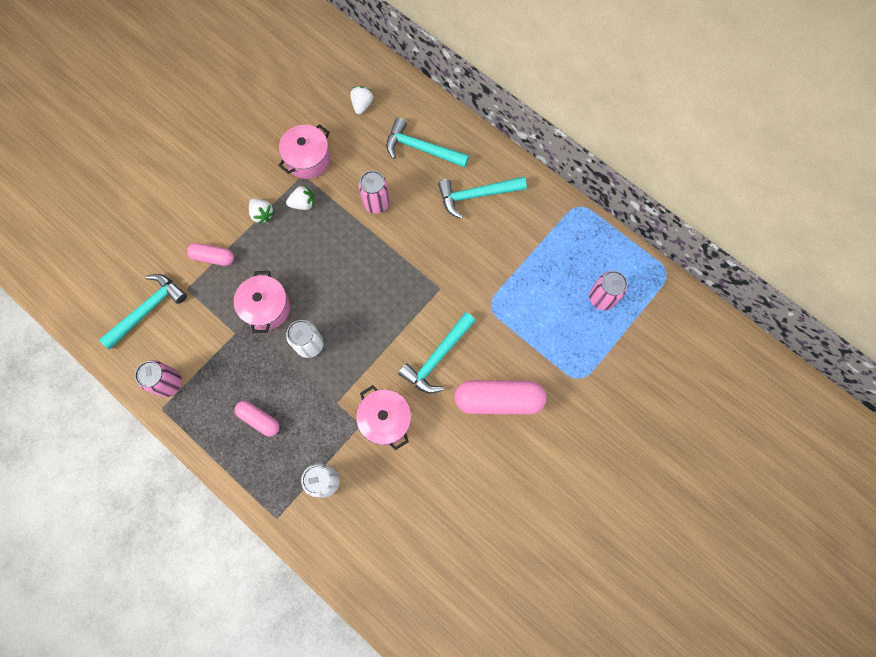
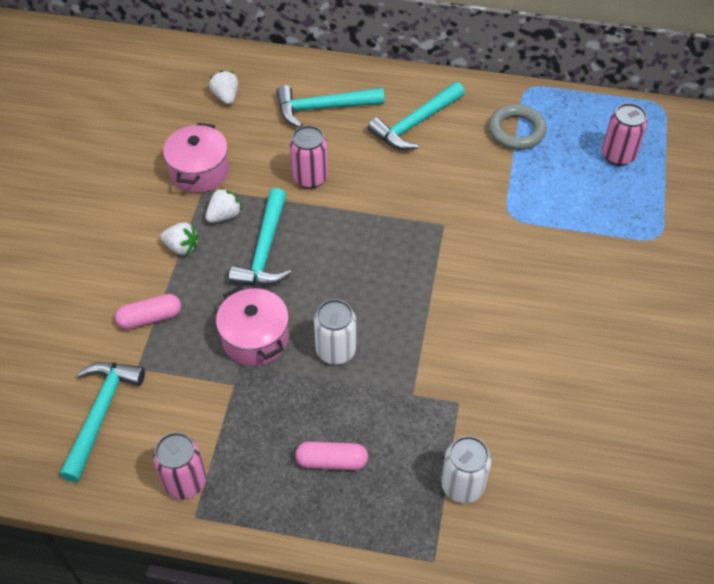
camera: 30 degrees left, 20 degrees down
(385, 420) = (484, 382): pink pot -> none
(437, 358) = (493, 291): turquoise hammer -> turquoise hammer (265, 250)
(498, 399) = (591, 298): pink capsule -> none
(543, 239) = (516, 131): none -> grey ring

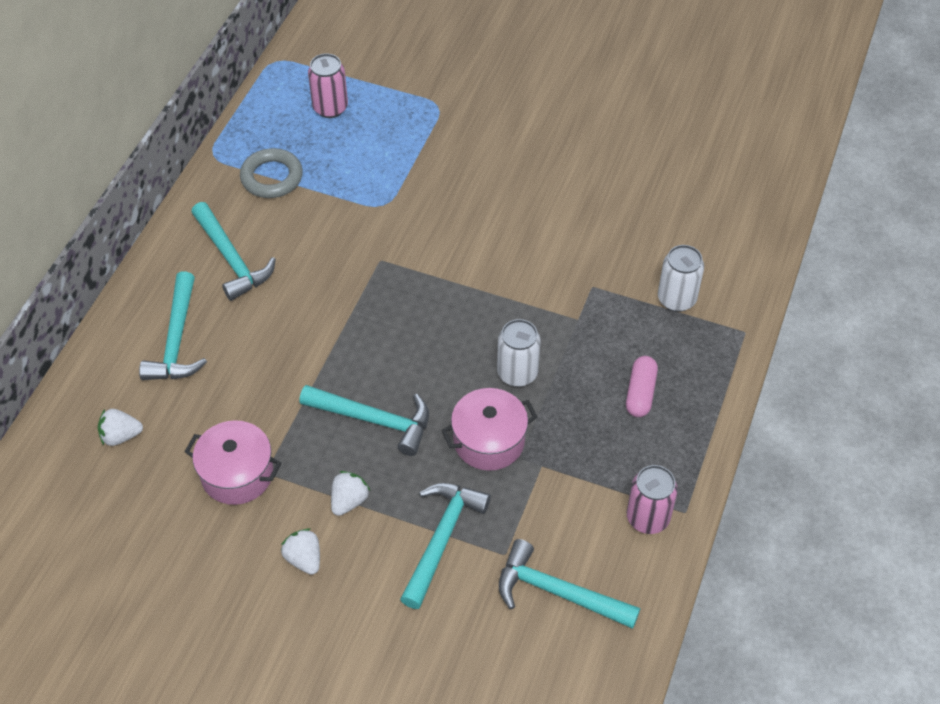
camera: 80 degrees left, 0 degrees up
(150, 318) = (442, 538): pink capsule -> turquoise hammer
(224, 215) = (313, 454): white strawberry -> white strawberry (304, 559)
(310, 178) = (281, 366): pink can -> none

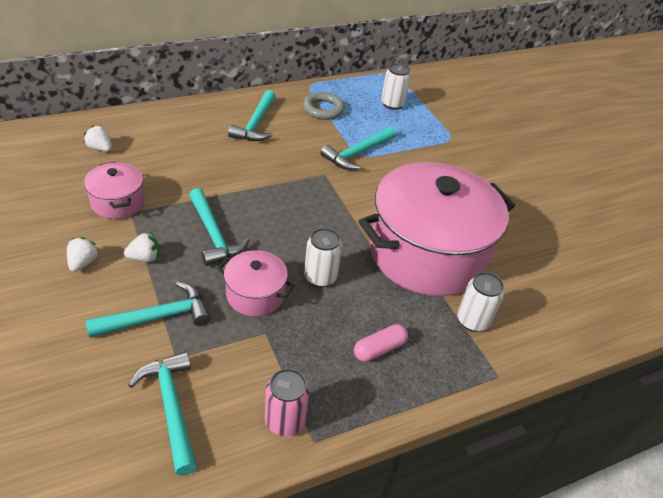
camera: 40 degrees right, 10 degrees down
(177, 340) = (182, 134): turquoise hammer -> turquoise hammer (357, 154)
(330, 108) = (392, 104): pink can -> white can
(571, 265) = (427, 253): none -> pink pot

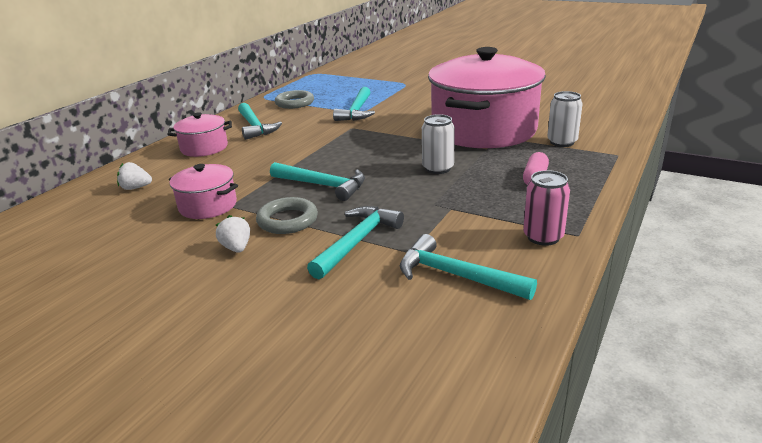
camera: 30 degrees left, 15 degrees down
(144, 258) = (287, 220): white strawberry -> grey ring
(255, 295) = (409, 196): pink pot -> pink pot (204, 148)
(392, 104) = (340, 84): white can -> none

